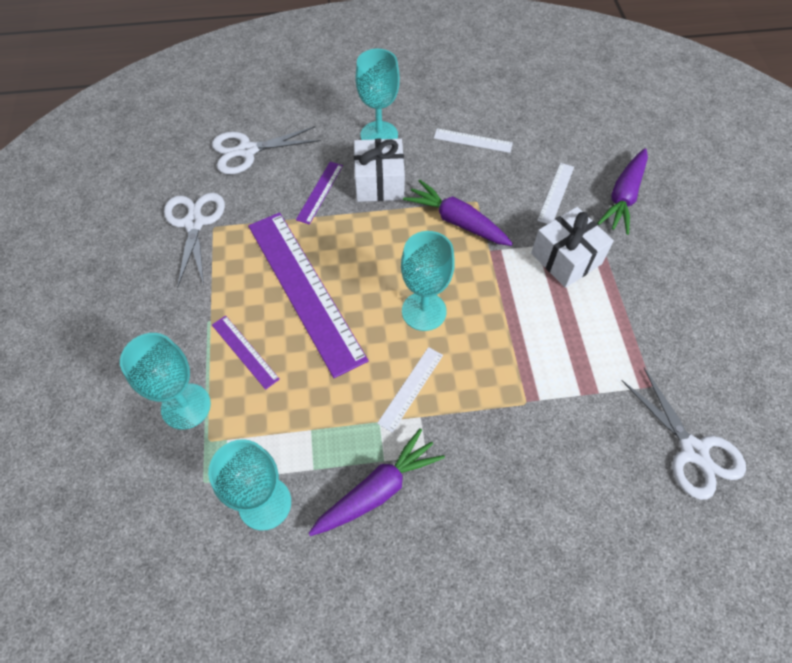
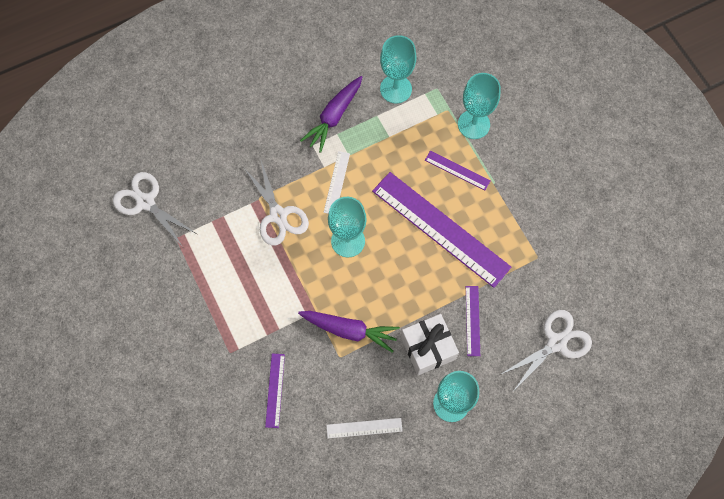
camera: 160 degrees right, 10 degrees up
(194, 223) = (554, 256): white scissors -> white scissors (278, 215)
(556, 193) = (275, 390): white ruler -> purple ruler
(566, 258) = (253, 324): white gift -> none
(623, 197) = (216, 406): purple carrot -> none

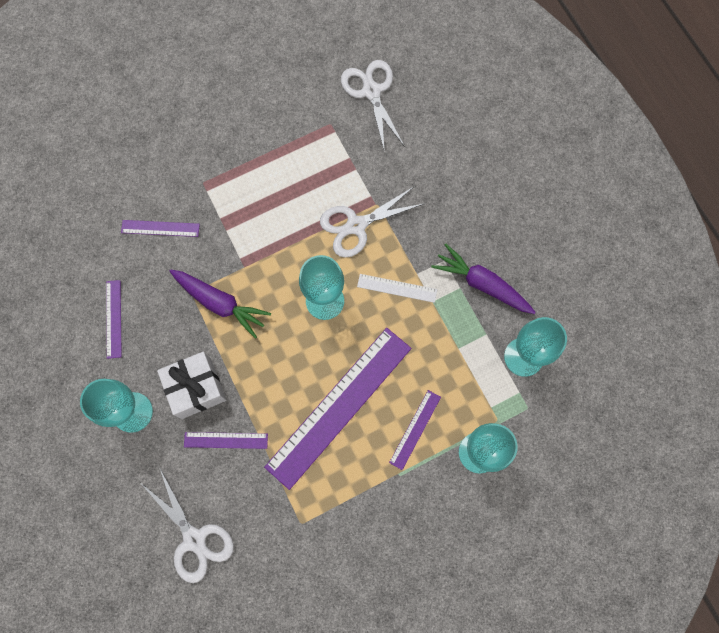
camera: 90 degrees right, 5 degrees up
(145, 202) = (371, 91): white scissors -> white scissors turned 60 degrees counterclockwise
(350, 330) = (220, 303): purple carrot -> purple carrot turned 75 degrees counterclockwise
(364, 428) = (114, 319): white ruler -> purple ruler

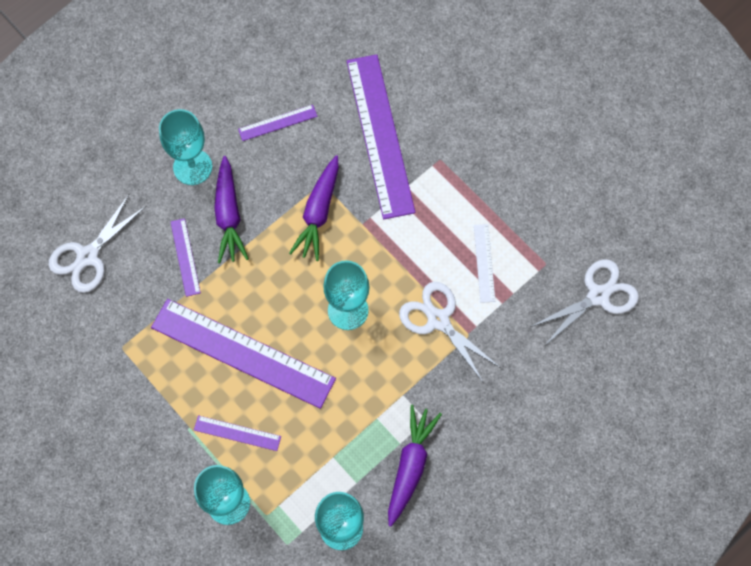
camera: 75 degrees right, 5 degrees down
(160, 228) = (380, 135): purple ruler -> purple ruler, size x2.26
(196, 388) = (229, 216): white gift -> purple carrot
(397, 288) = (381, 378): white ruler -> white ruler (484, 263)

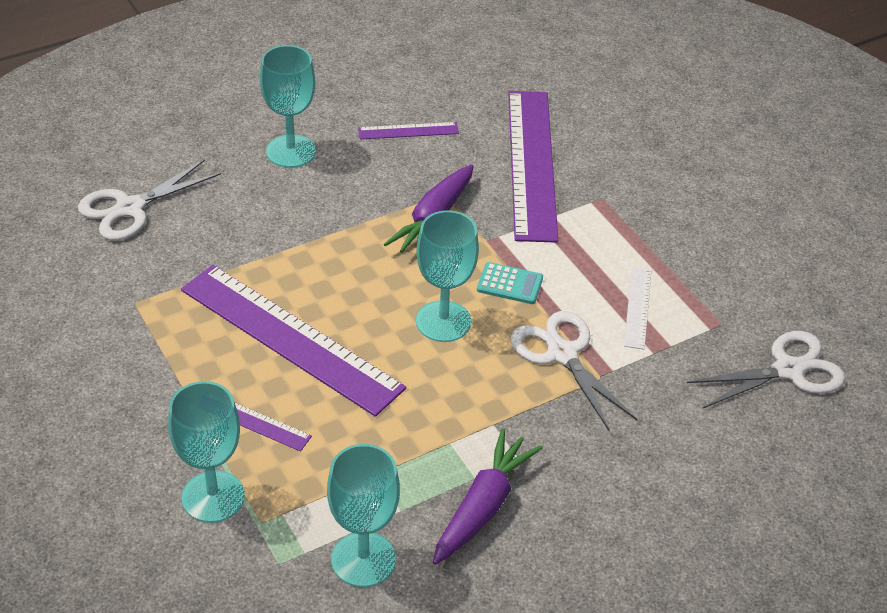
camera: 10 degrees right, 25 degrees down
(185, 257) = (250, 231): purple ruler -> none
(229, 216) = (319, 203): purple carrot -> none
(388, 263) = (509, 284): none -> turquoise calculator

